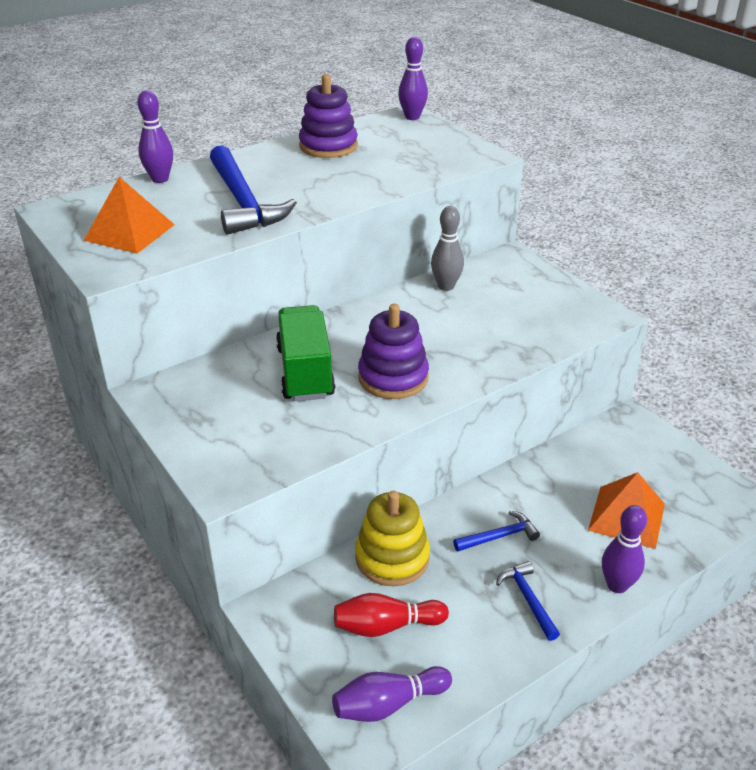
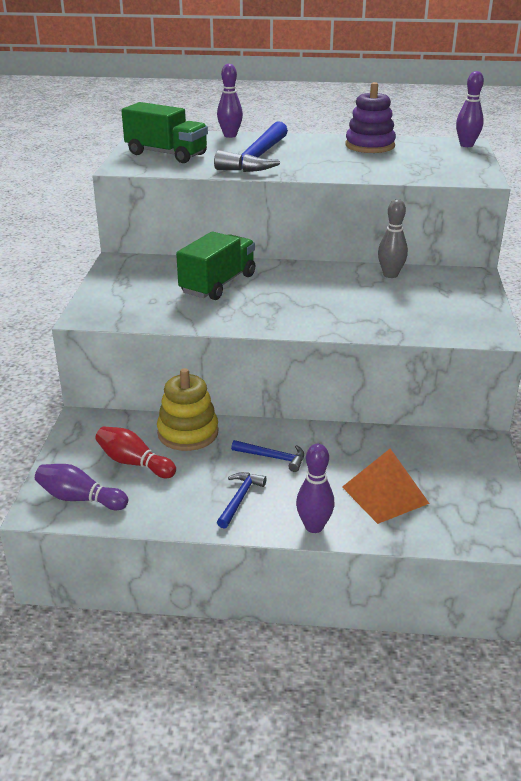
camera: 40 degrees right, 5 degrees down
(129, 232) = (166, 154): orange pyramid -> green truck
(393, 377) = (267, 307): purple stacking toy -> none

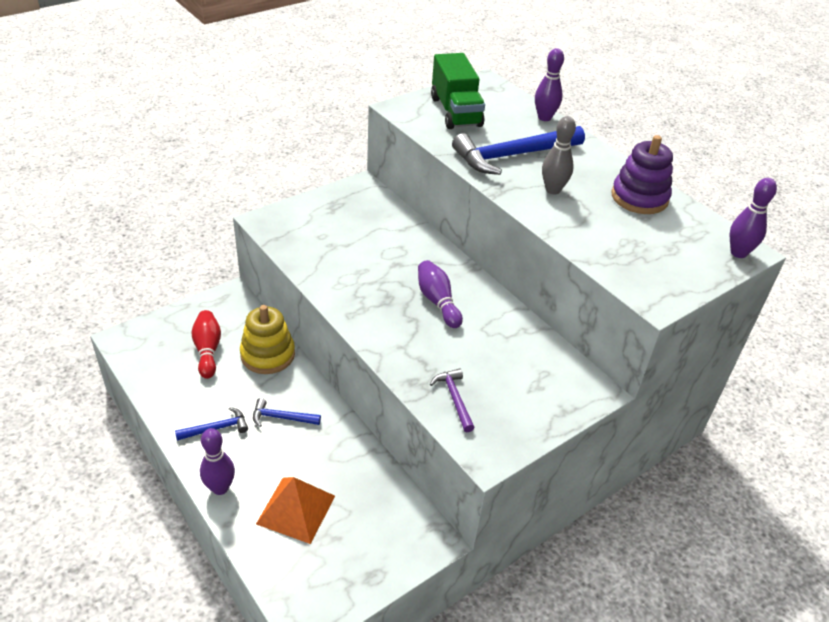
camera: 45 degrees right, 10 degrees up
(80, 498) = (147, 350): purple bowling pin -> purple bowling pin (437, 301)
(218, 284) = (385, 252): green truck -> none
(273, 458) = (281, 417): blue hammer -> blue hammer turned 120 degrees clockwise
(390, 275) = (524, 336): grey bowling pin -> grey bowling pin (553, 190)
(421, 323) = (454, 398): none -> purple hammer

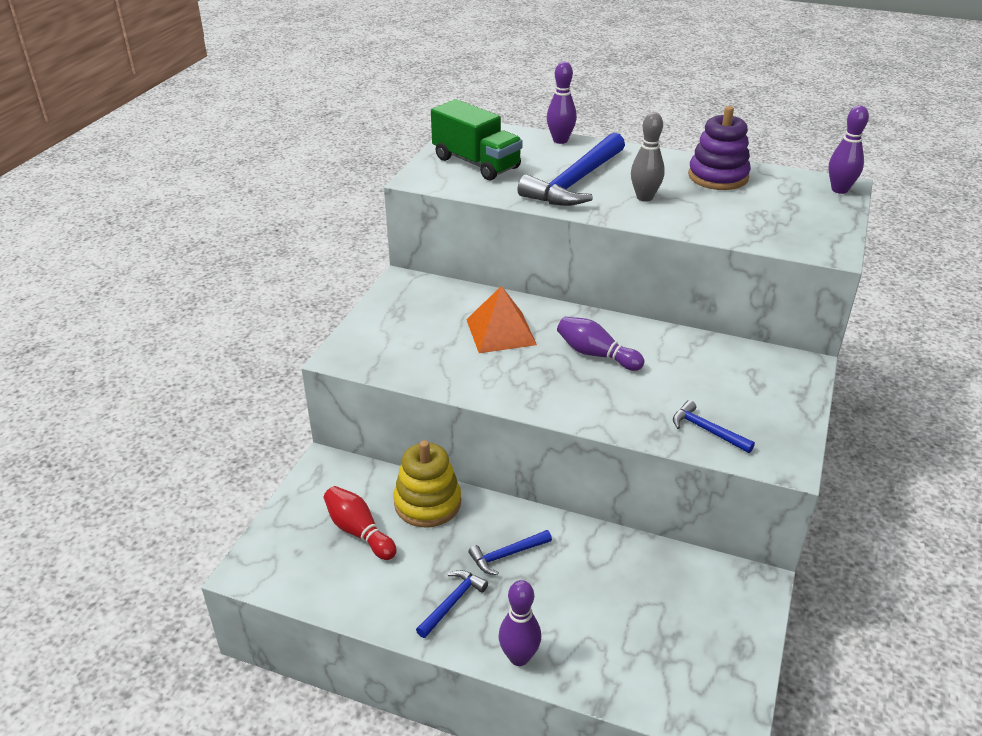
camera: 30 degrees left, 5 degrees down
(296, 509) = (613, 632): orange pyramid -> orange pyramid (501, 331)
(454, 398) = (707, 430): purple hammer -> blue hammer

